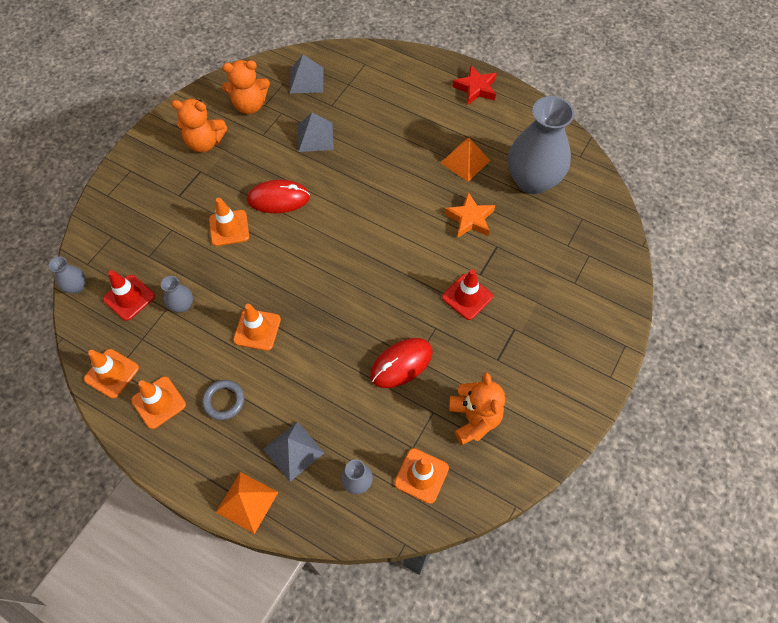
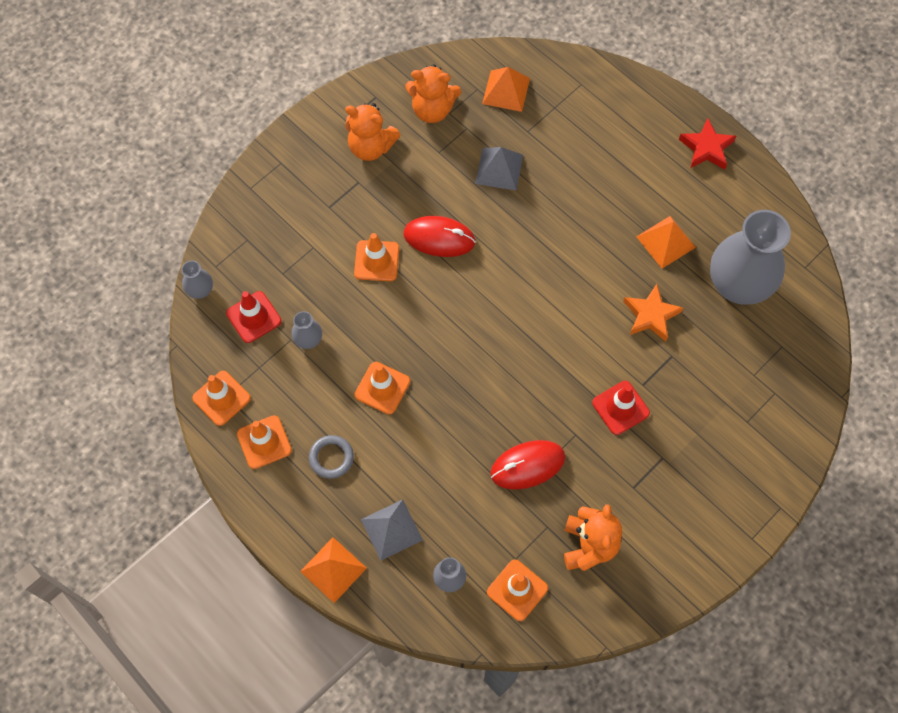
camera: 15 degrees right, 5 degrees up
(306, 80) = (506, 90): grey pyramid -> orange pyramid

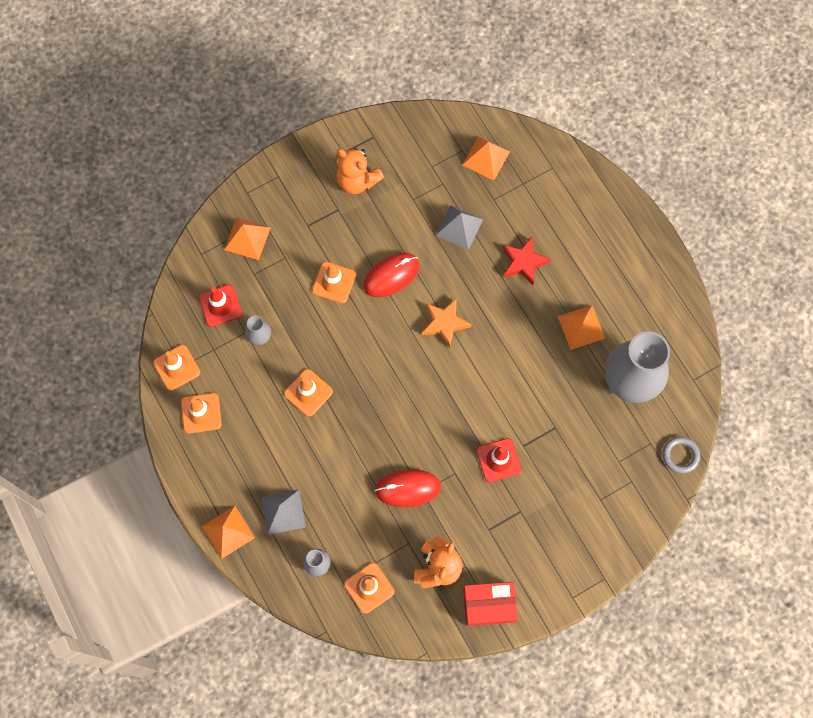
camera: 15 degrees right, 5 degrees up
(200, 290) = (183, 271): grey vase -> none
(264, 237) = (247, 238): none -> orange pyramid
(331, 458) = (251, 440): grey ring -> grey ring (680, 455)
(432, 109) = (418, 160): orange teddy bear -> none
(439, 238) = (391, 276): red mouse -> red mouse turned 60 degrees counterclockwise
(651, 315) = (548, 388): orange star -> orange star (445, 323)
(661, 572) = (489, 605): none -> red box
(706, 148) = (642, 252): red star -> red star (524, 262)

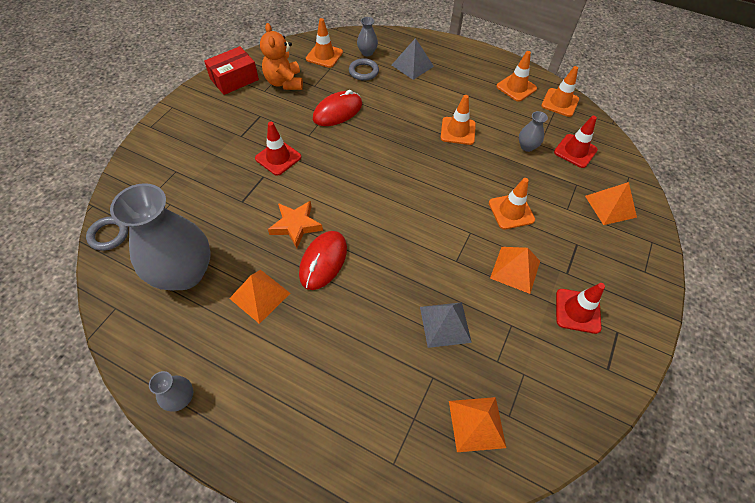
camera: 145 degrees right, 15 degrees down
(228, 532) = (437, 44): orange pyramid -> orange pyramid (515, 269)
(342, 534) = (363, 71): none -> grey ring
(357, 181) = (577, 311): orange teddy bear -> red traffic cone
(391, 276) = (470, 243): red mouse -> red mouse (323, 261)
(445, 323) = (392, 230): orange star -> orange star (296, 225)
(524, 262) = (356, 326): red star -> none
(667, 282) = (181, 398): none -> grey vase

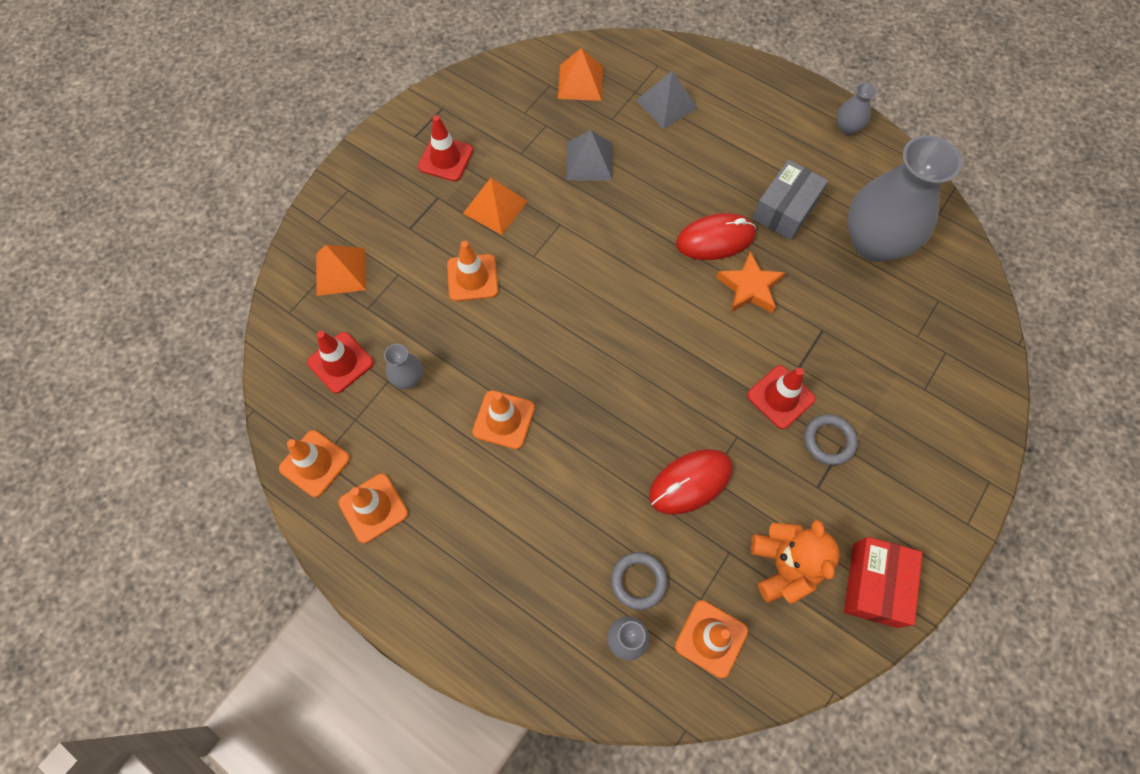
camera: 170 degrees left, 10 degrees up
(109, 235) = (980, 299): grey ring -> grey ring (829, 441)
(234, 79) = (875, 585): red box -> red box turned 45 degrees counterclockwise
(259, 295) = (785, 209): orange pyramid -> grey box
(323, 261) = (715, 239): red mouse -> red mouse turned 45 degrees clockwise
(412, 65) = (545, 589): grey pyramid -> grey pyramid (666, 104)

